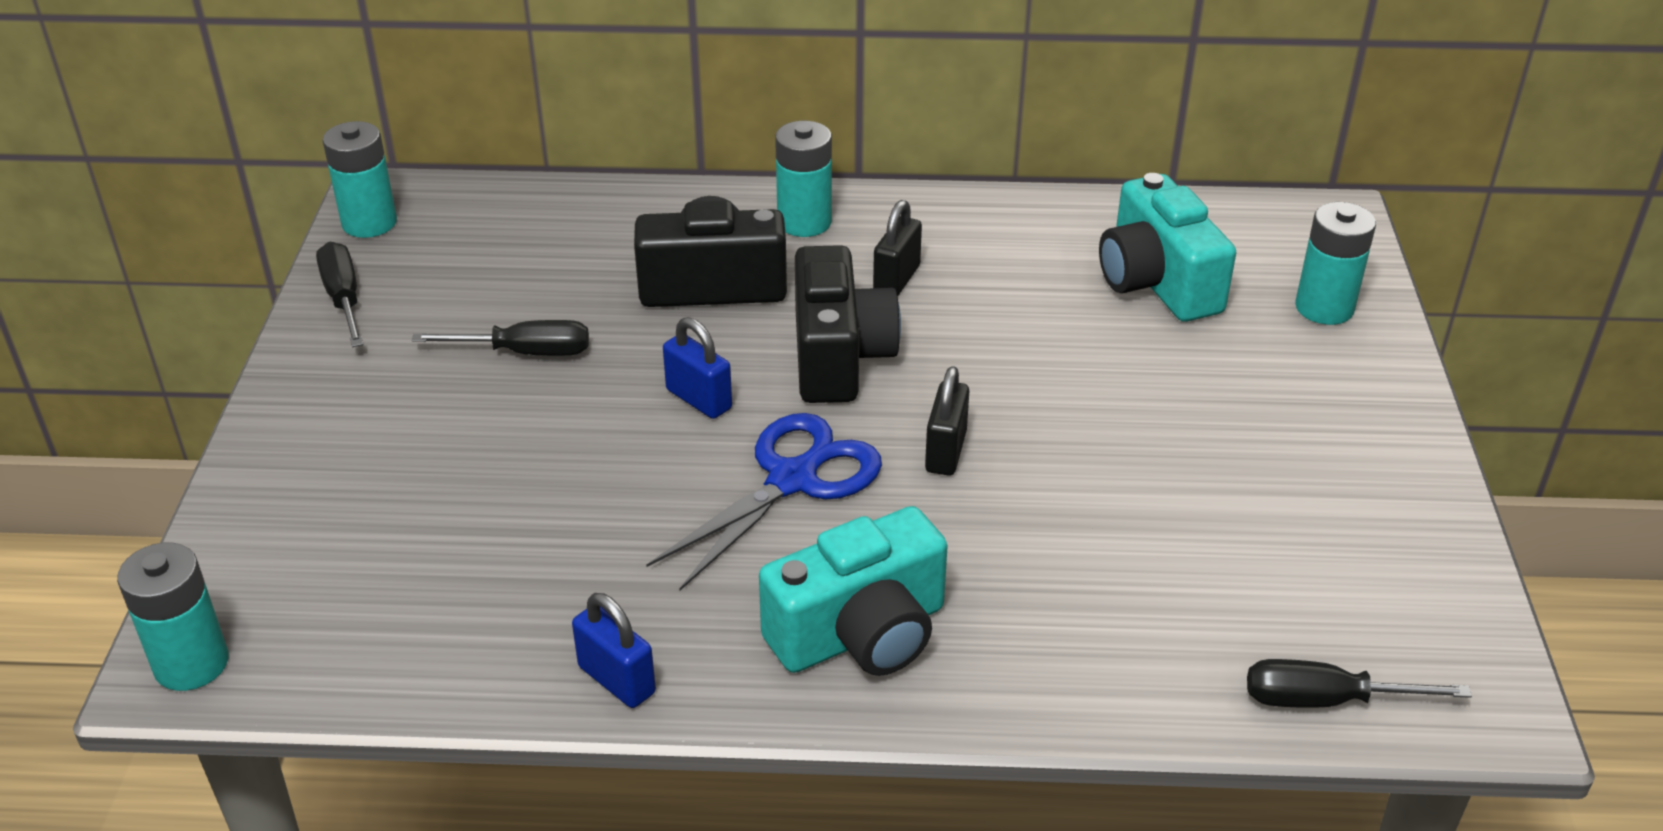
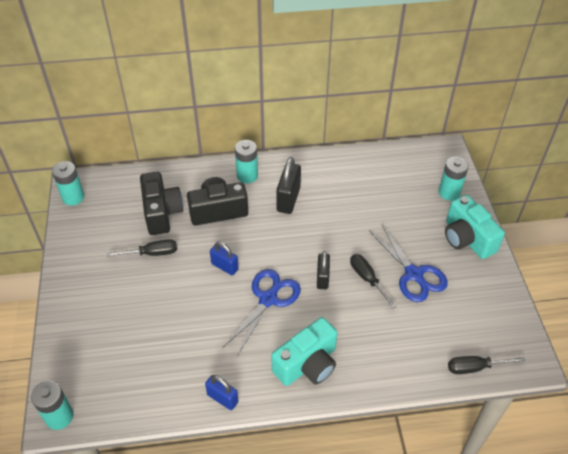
camera: 10 degrees left, 10 degrees up
(343, 298) = (72, 236): black screwdriver -> black screwdriver (367, 278)
(839, 356) = (274, 239): black camera -> black camera (162, 213)
(896, 280) = (288, 199): black padlock -> black padlock, size x1.54
(1157, 282) = (386, 188): turquoise camera -> turquoise camera (467, 238)
(1193, 471) = (414, 274): none -> blue scissors

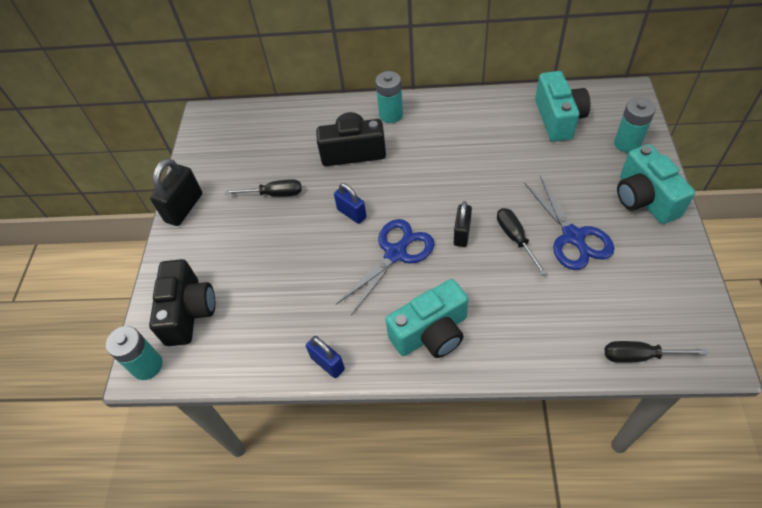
camera: 15 degrees right, 5 degrees up
(73, 197) = (202, 130): turquoise battery -> none
(162, 213) = (292, 151): black camera -> black camera (189, 312)
(288, 199) = (434, 143): black padlock -> black padlock (184, 208)
(391, 173) = (558, 119): none -> turquoise camera

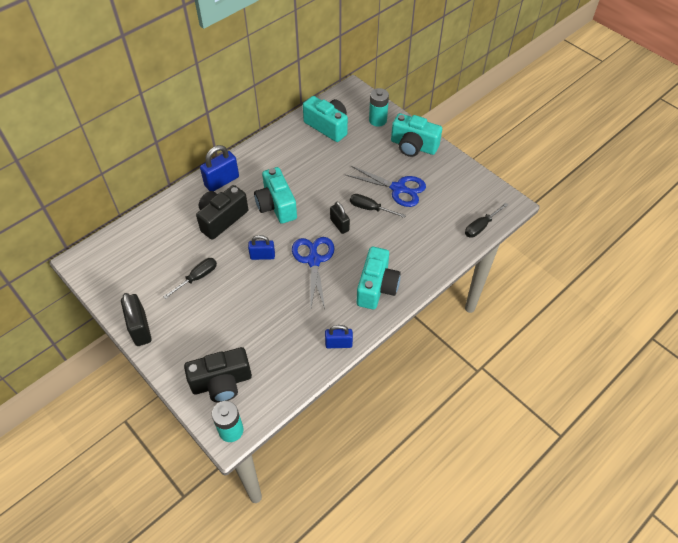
camera: 50 degrees left, 0 degrees up
(189, 312) = (222, 382): black camera -> black camera turned 120 degrees clockwise
(391, 115) = (222, 181): turquoise battery -> blue padlock
(417, 171) = (276, 205): none -> turquoise camera

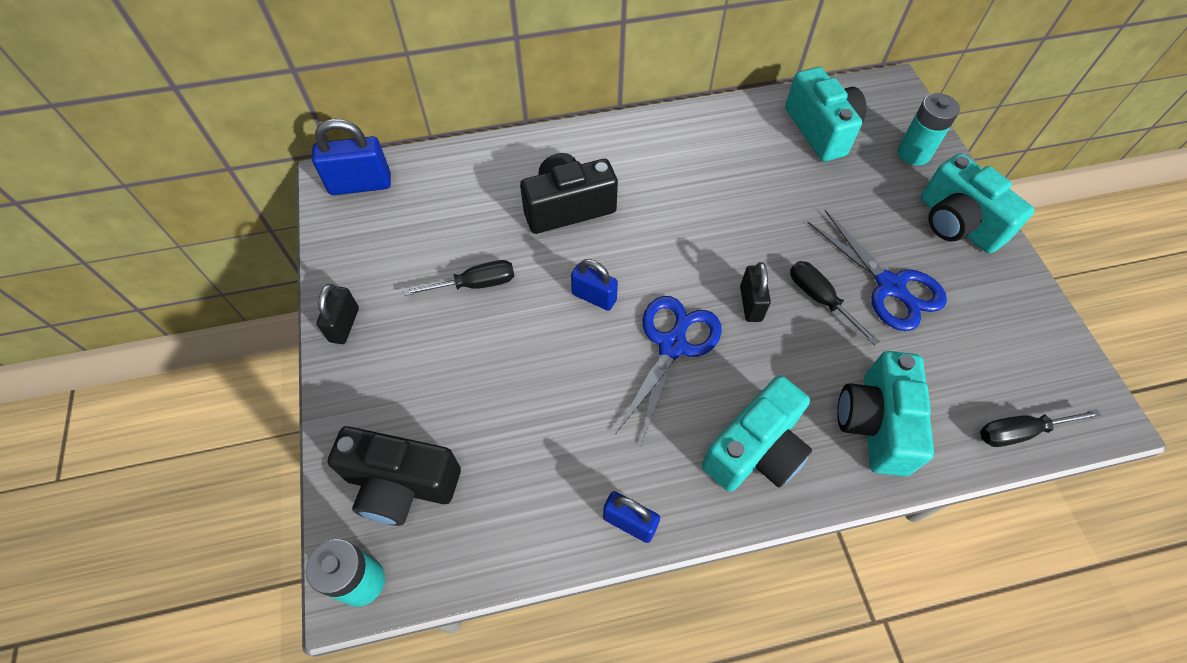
camera: 30 degrees right, 5 degrees up
(140, 328) = (344, 325): black padlock -> black padlock, size x0.65
(222, 181) = (603, 149): blue padlock -> blue padlock (360, 184)
(276, 205) = (664, 223): turquoise camera -> turquoise camera (875, 423)

